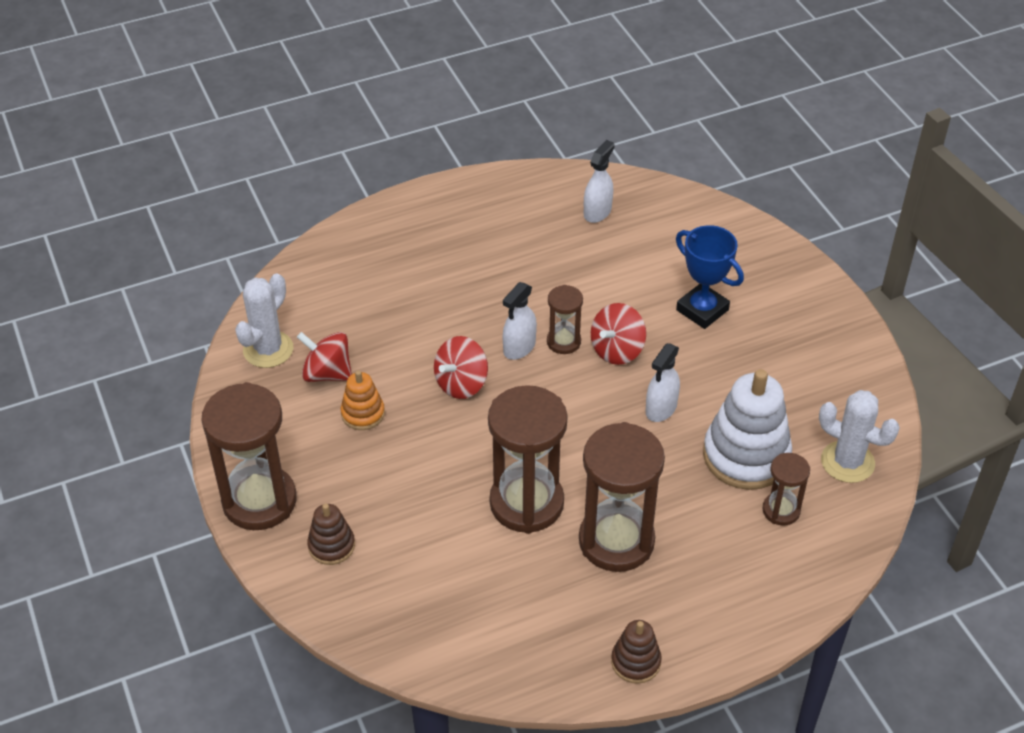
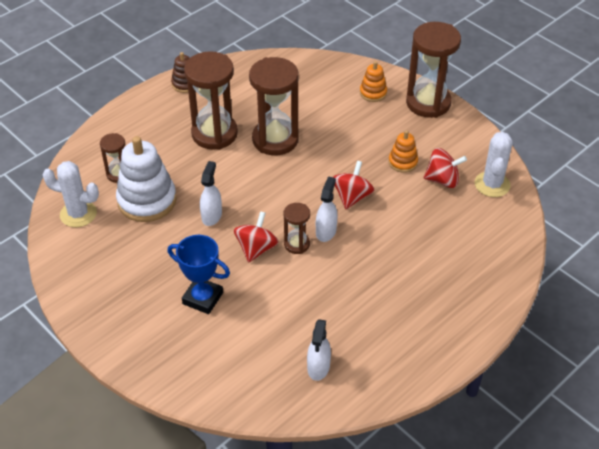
camera: 160 degrees right, 0 degrees up
(331, 546) = (373, 93): brown stacking toy -> orange stacking toy

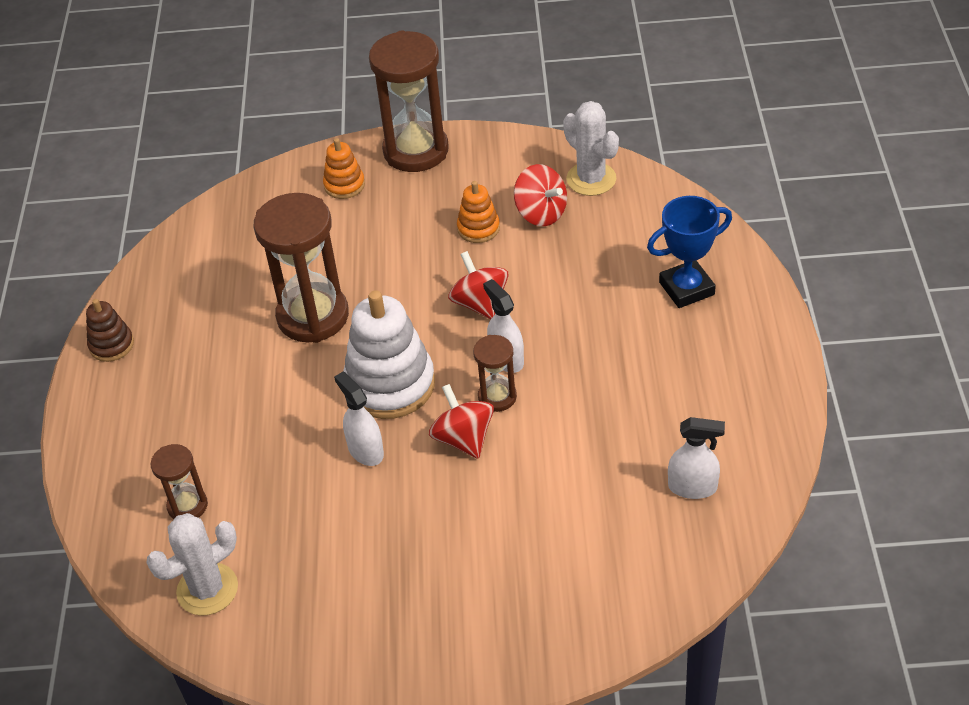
camera: 45 degrees left, 0 degrees up
(147, 200) = (267, 502): white stacking toy -> white stacking toy (390, 384)
(203, 298) = (486, 537): blue trophy -> blue trophy (686, 288)
(214, 134) = (234, 367): brown hourglass -> none
(318, 367) = (693, 487): white spray bottle -> white spray bottle turned 45 degrees counterclockwise
(442, 180) = (541, 213): red spinning top -> red spinning top turned 90 degrees clockwise

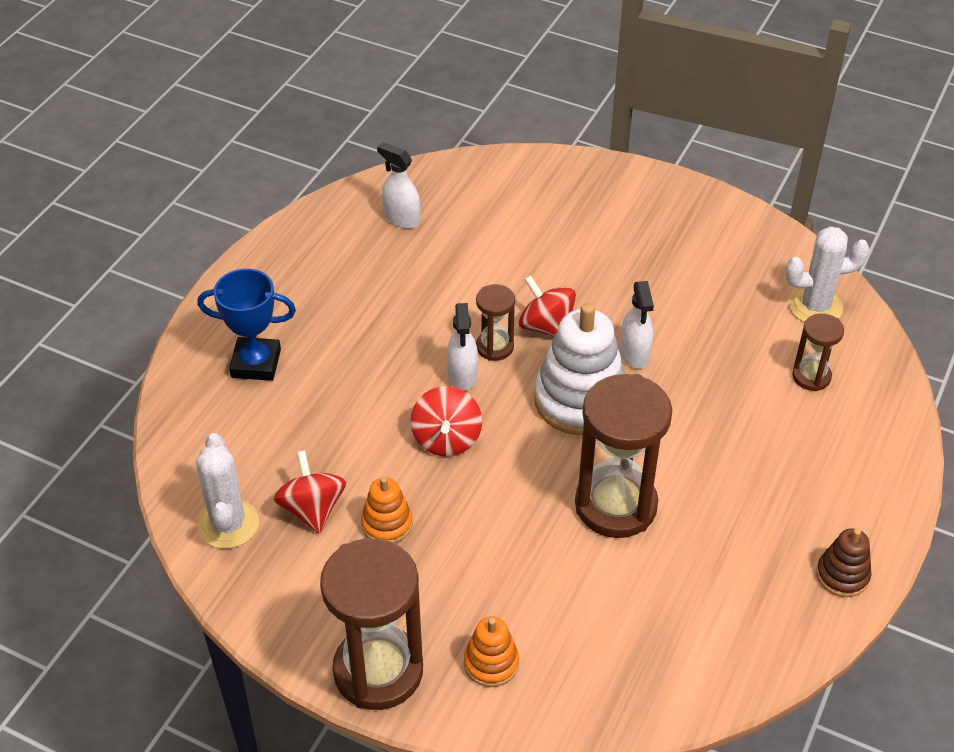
camera: 155 degrees left, 0 degrees up
(463, 438) = (546, 327): red spinning top -> red spinning top turned 135 degrees clockwise

